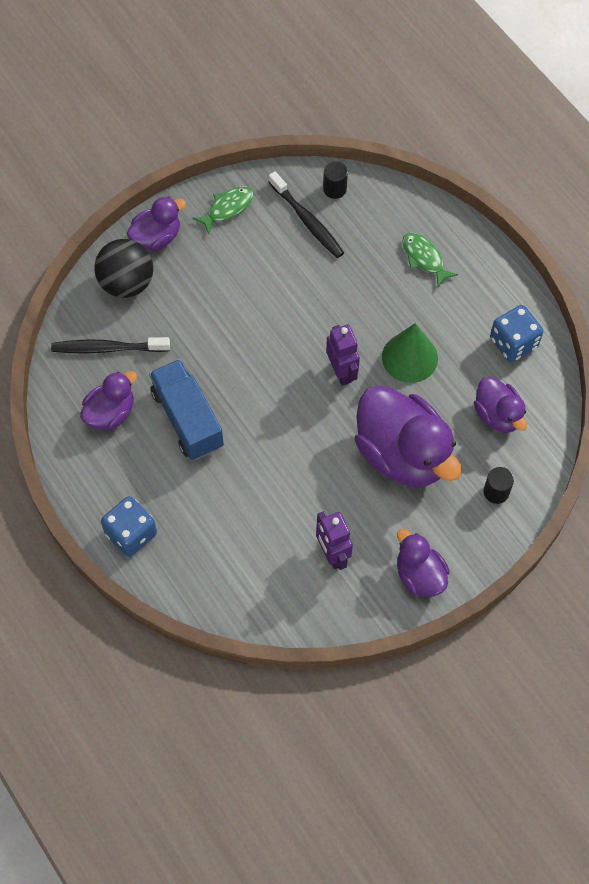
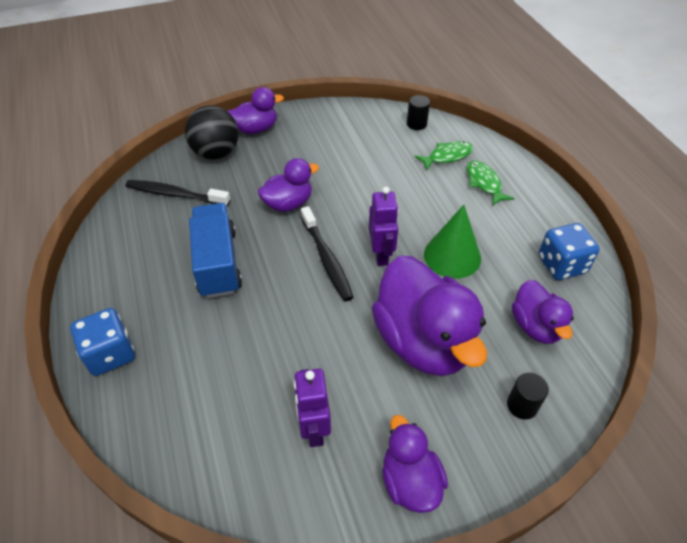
camera: 15 degrees right, 15 degrees down
(110, 413) = (150, 243): purple duck -> purple duck (288, 203)
(227, 208) = (322, 121): green fish -> green fish (447, 156)
(307, 220) = (386, 140): black toothbrush -> black toothbrush (326, 259)

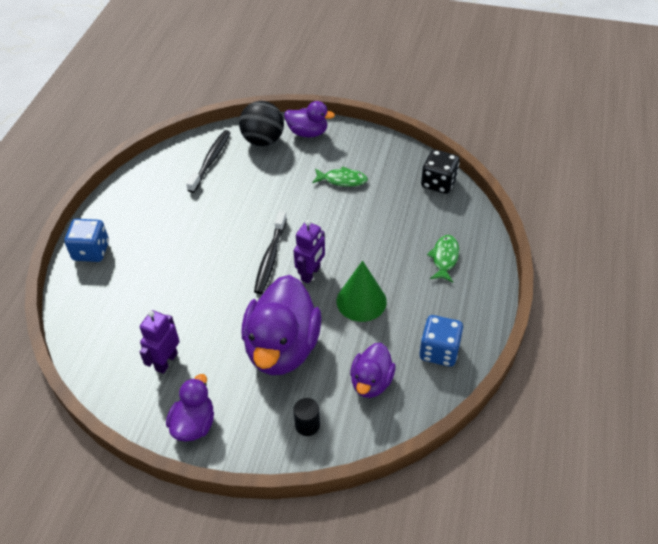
camera: 35 degrees right, 0 degrees up
(175, 194) = (210, 161): black toothbrush -> black toothbrush turned 60 degrees clockwise
(218, 263) = (198, 224): blue truck -> none
(288, 203) = (280, 203): purple duck -> none
(416, 124) = (438, 183): black cylinder -> black dice
(447, 156) = (436, 222): green fish -> green fish (342, 180)

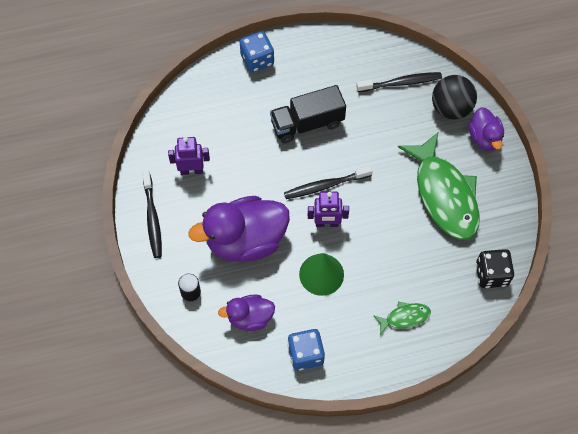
camera: 60 degrees right, 15 degrees up
(194, 243) = (307, 123): none -> black truck
(194, 424) = (152, 218): purple duck -> black toothbrush
(342, 180) = (444, 195): green fish -> green fish, size x2.24

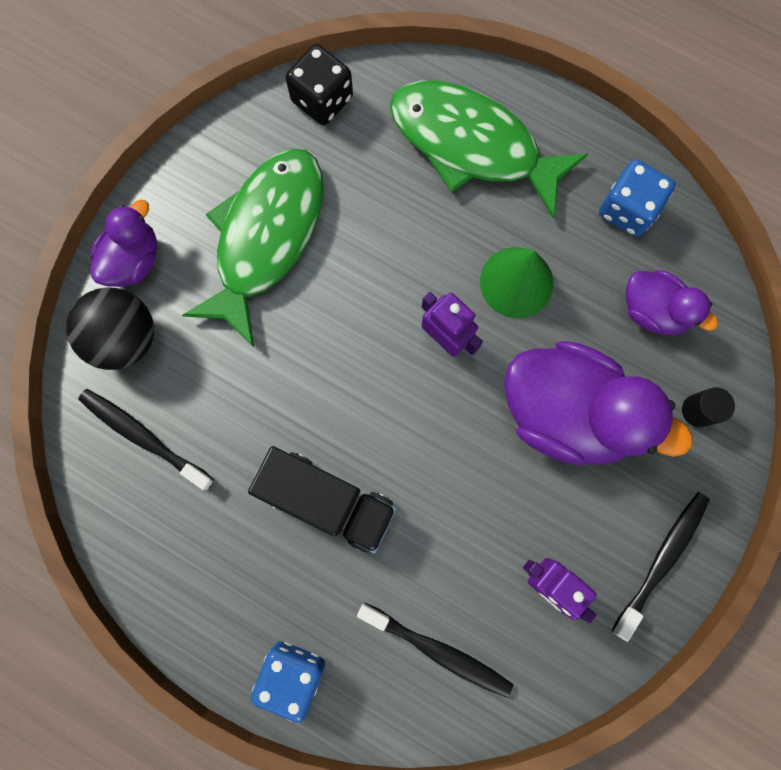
camera: 135 degrees left, 15 degrees up
(325, 185) = (395, 389): black toothbrush -> black toothbrush (438, 650)
(404, 317) = (472, 145): green fish -> green fish, size x2.24

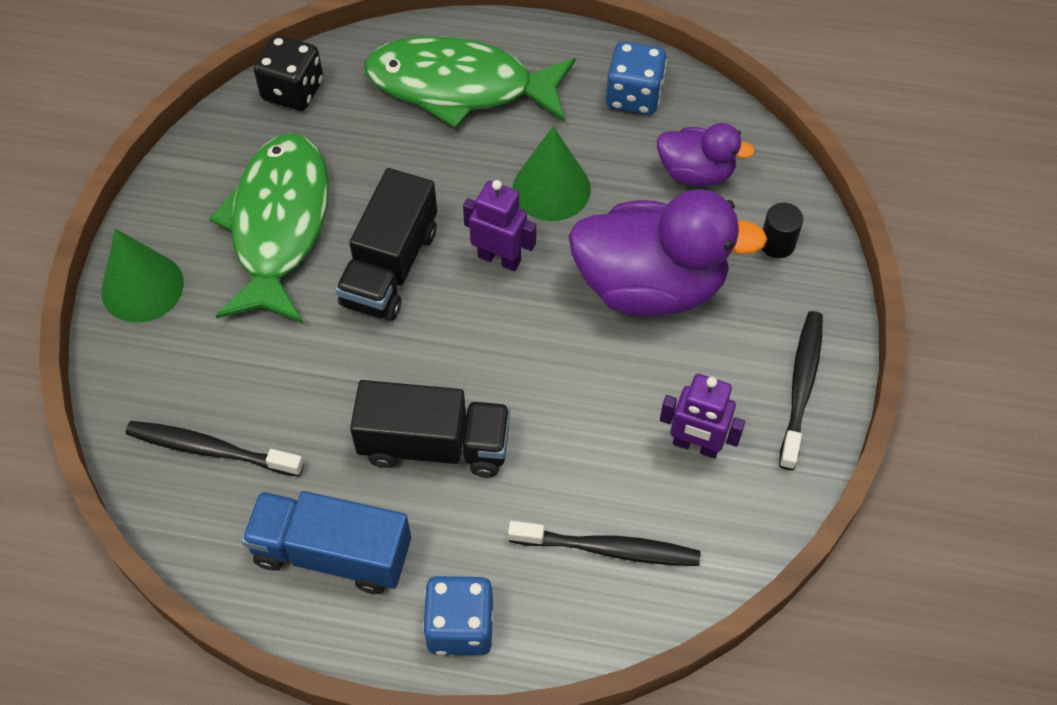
camera: 20 degrees left, 20 degrees down
(125, 338) = (158, 362): black ball -> none
(133, 259) = (142, 287): purple duck -> green cone
(212, 569) = (332, 553): none -> blue truck
(348, 313) = (390, 267): none -> black truck

